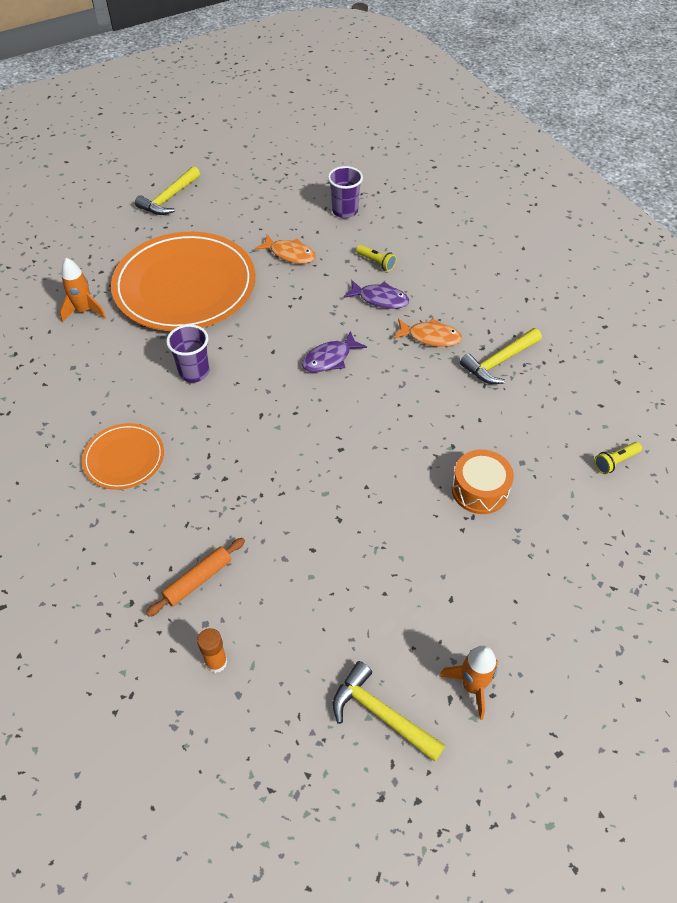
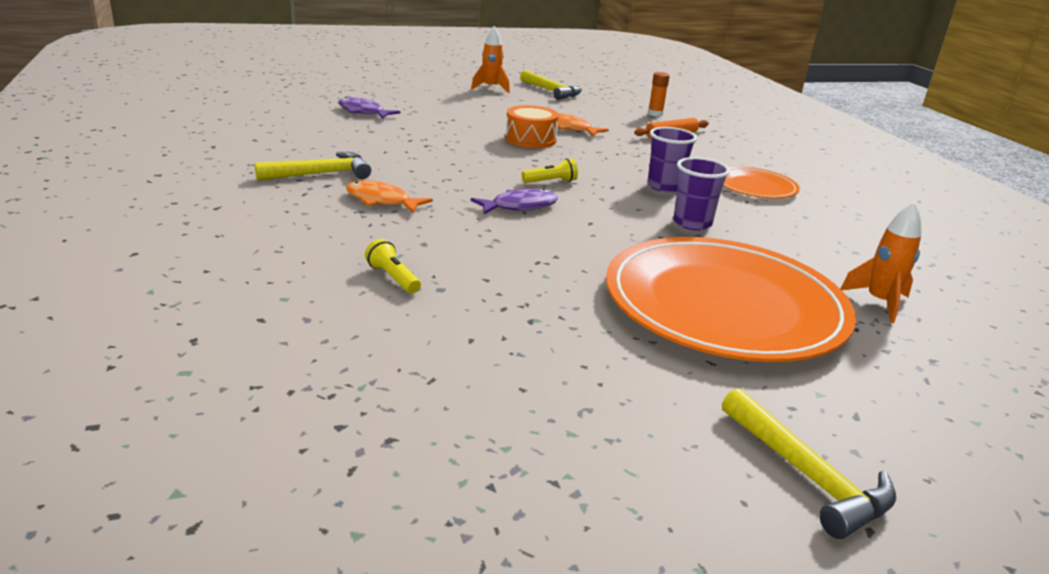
camera: 170 degrees left, 25 degrees down
(169, 198) = (806, 475): yellow hammer -> yellow hammer turned 105 degrees clockwise
(290, 254) = (536, 314): orange fish -> orange fish (571, 128)
(345, 211) = (393, 365): purple cup -> purple cup (664, 187)
(380, 299) = (420, 240): purple fish -> purple fish (363, 112)
(479, 490) = (422, 128): orange drum -> orange drum (530, 139)
(615, 462) = (289, 119): yellow flashlight -> yellow flashlight (551, 182)

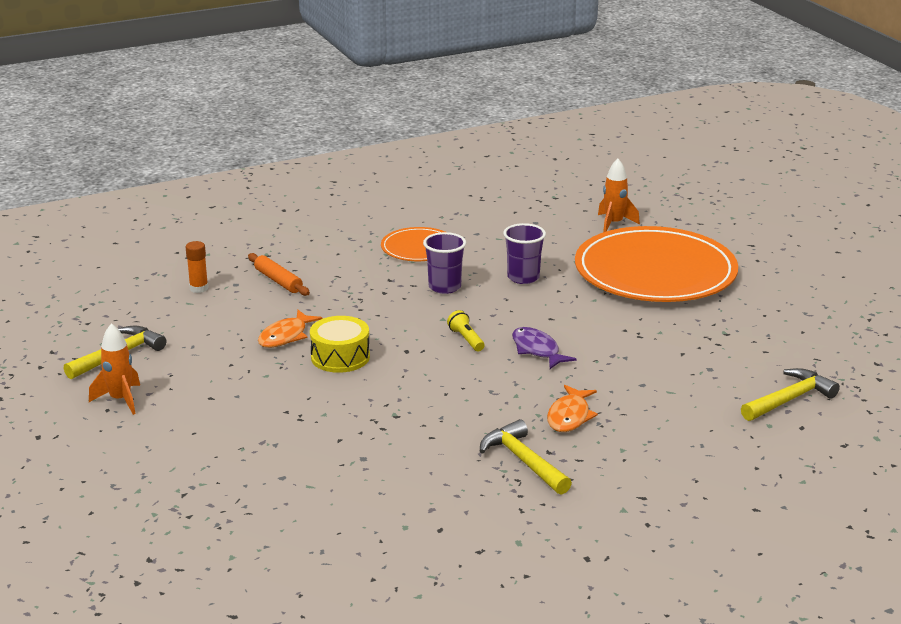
camera: 95 degrees left, 0 degrees up
(363, 112) = (287, 477): purple fish -> none
(393, 278) = (708, 388): yellow flashlight -> none
(530, 139) = (340, 357): orange drum -> yellow drum
(806, 475) = (811, 261): yellow hammer -> yellow hammer (789, 399)

